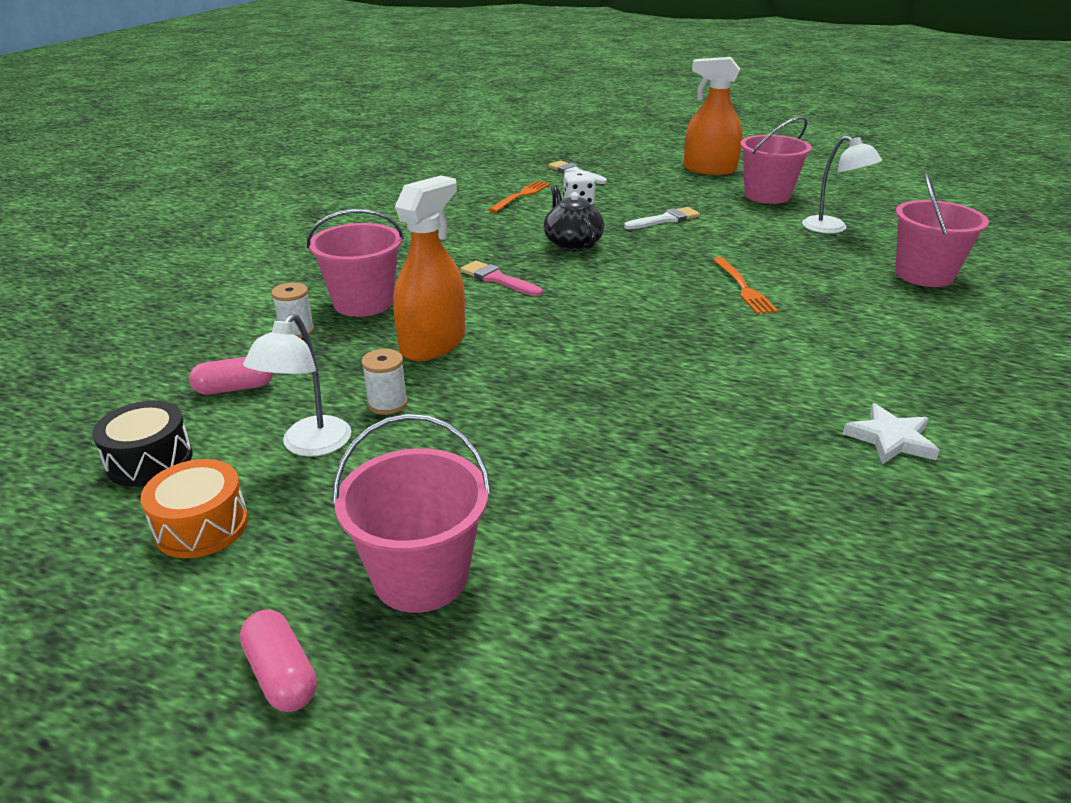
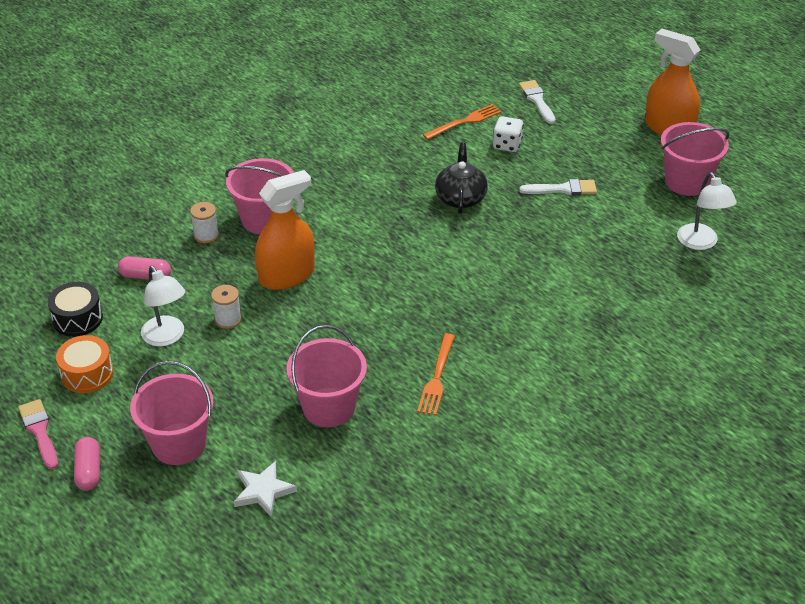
camera: 25 degrees right, 10 degrees up
(309, 445) = (167, 337): white lamp -> white lamp turned 75 degrees counterclockwise
(497, 279) = (373, 223): pink brush -> pink brush (39, 431)
(743, 288) = (553, 289): orange fork -> orange fork (437, 377)
(890, 439) = (519, 455): white star -> white star (263, 491)
(924, 274) = (719, 321): pink bucket -> pink bucket (329, 407)

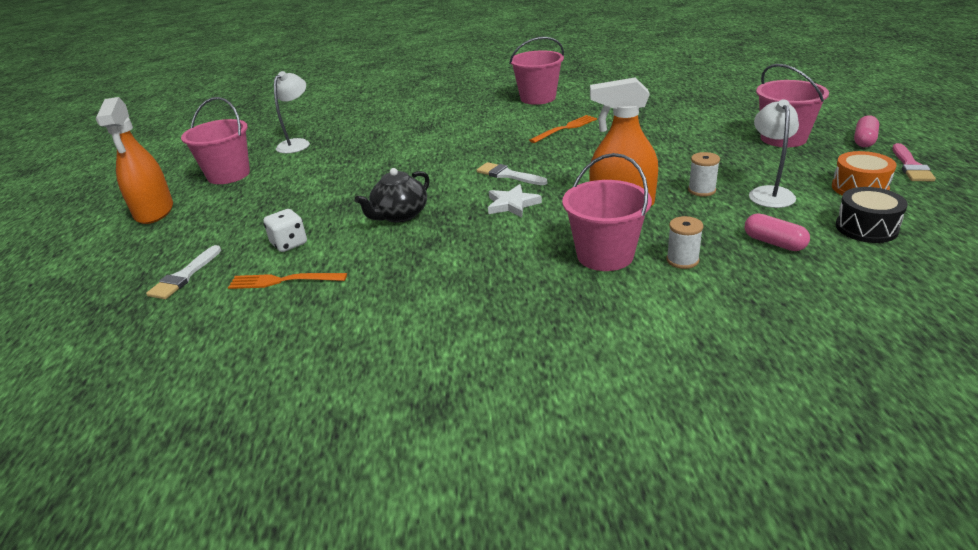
camera: 140 degrees left, 10 degrees down
(263, 491) = (730, 111): white star -> white star (512, 204)
(329, 407) = (655, 132): pink bucket -> pink bucket (538, 98)
(563, 189) = (314, 196): white brush -> white brush (508, 175)

